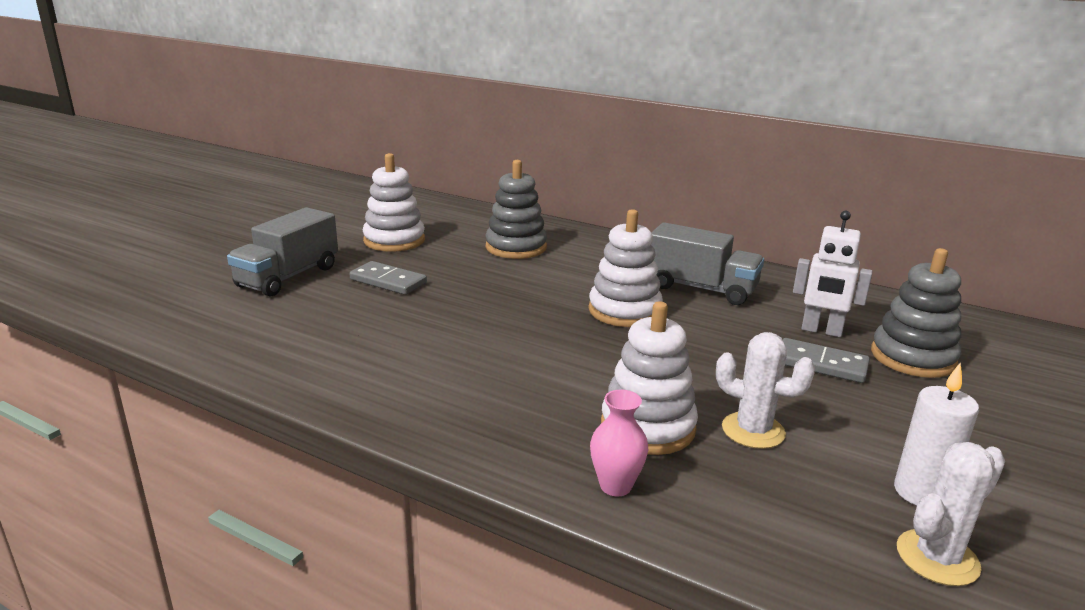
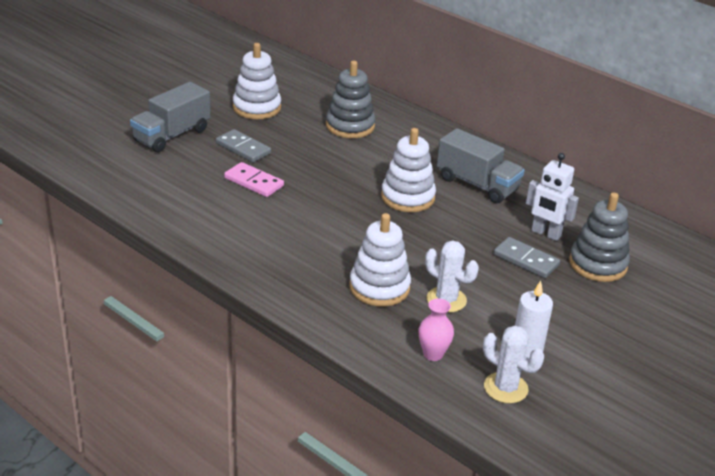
camera: 10 degrees right, 10 degrees up
(413, 316) = (253, 182): none -> pink domino
(615, 486) = (341, 320): pink vase -> pink vase (433, 354)
(937, 558) = (505, 388): white cactus -> white cactus turned 60 degrees clockwise

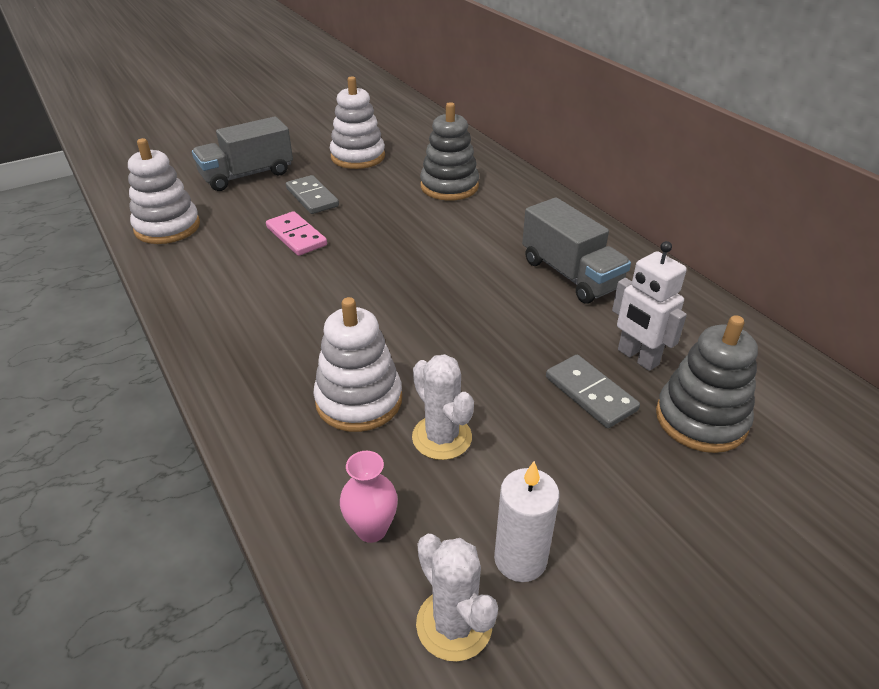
camera: 20 degrees right, 5 degrees up
(408, 197) = (470, 279): white stacking toy -> white stacking toy (167, 227)

